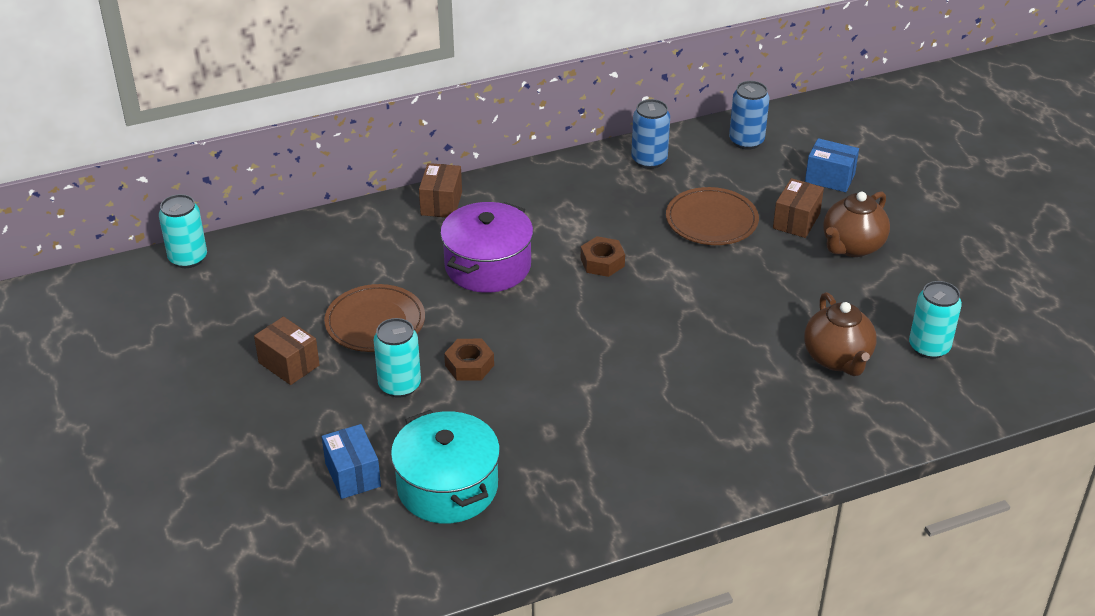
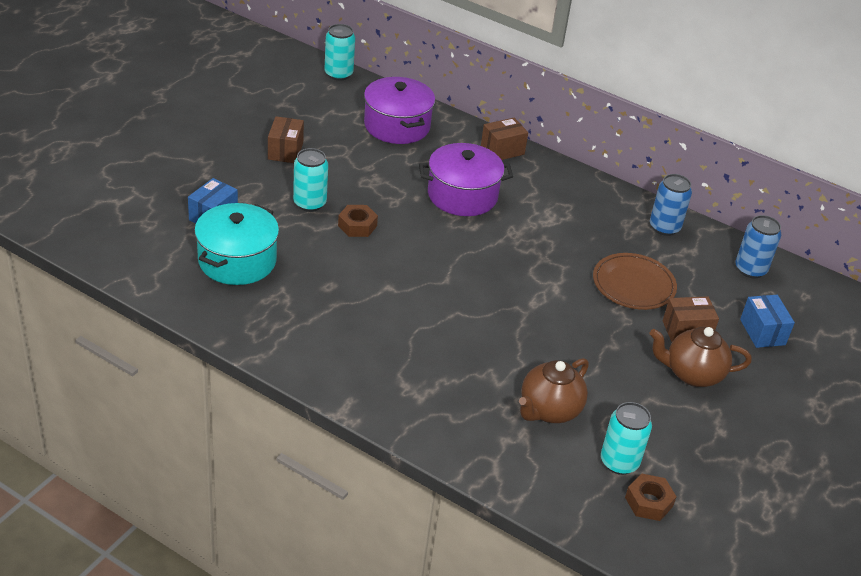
camera: 50 degrees right, 0 degrees up
(328, 258) = (397, 126): none -> purple pot
(375, 322) = (357, 169): brown plate -> none
(602, 262) = (524, 246): brown nut -> brown nut (648, 502)

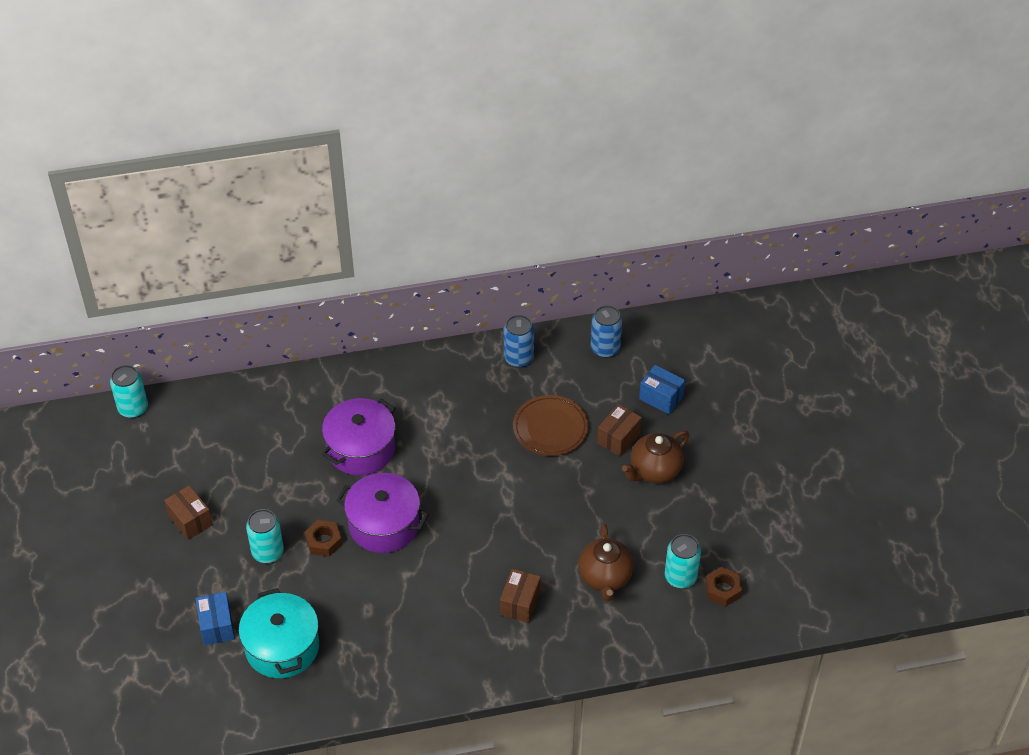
camera: 40 degrees left, 10 degrees up
(397, 126) = (239, 423): purple pot -> purple pot (384, 524)
(502, 150) = (339, 380): brown box -> brown box (520, 603)

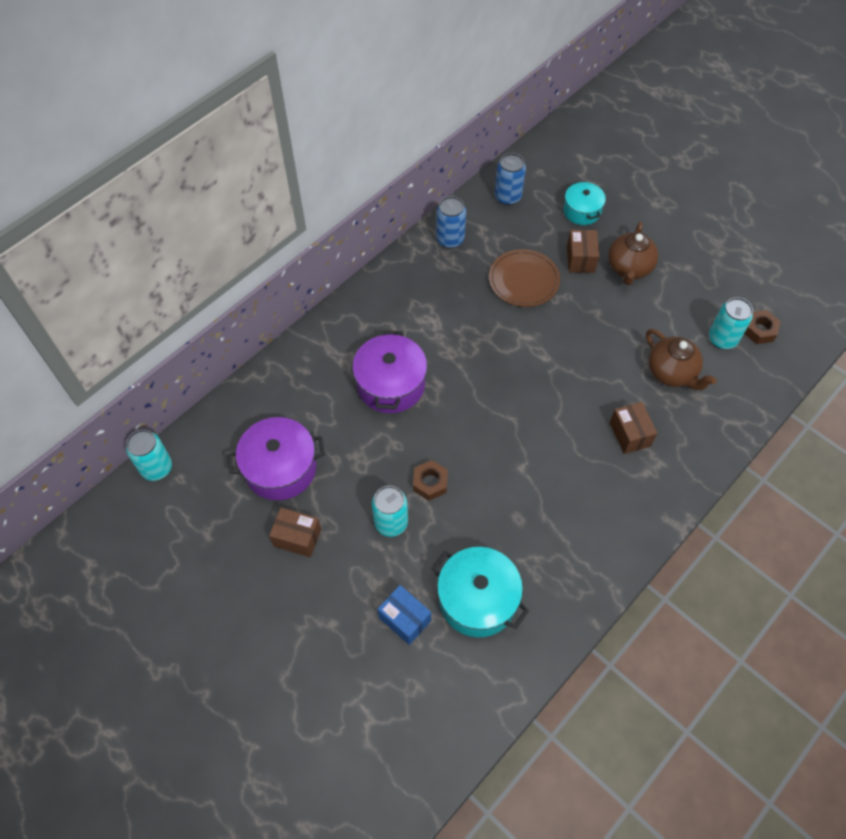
camera: 35 degrees left, 10 degrees up
(384, 524) = (466, 437): purple pot -> purple pot (280, 468)
(661, 397) = (582, 211): blue box -> turquoise pot

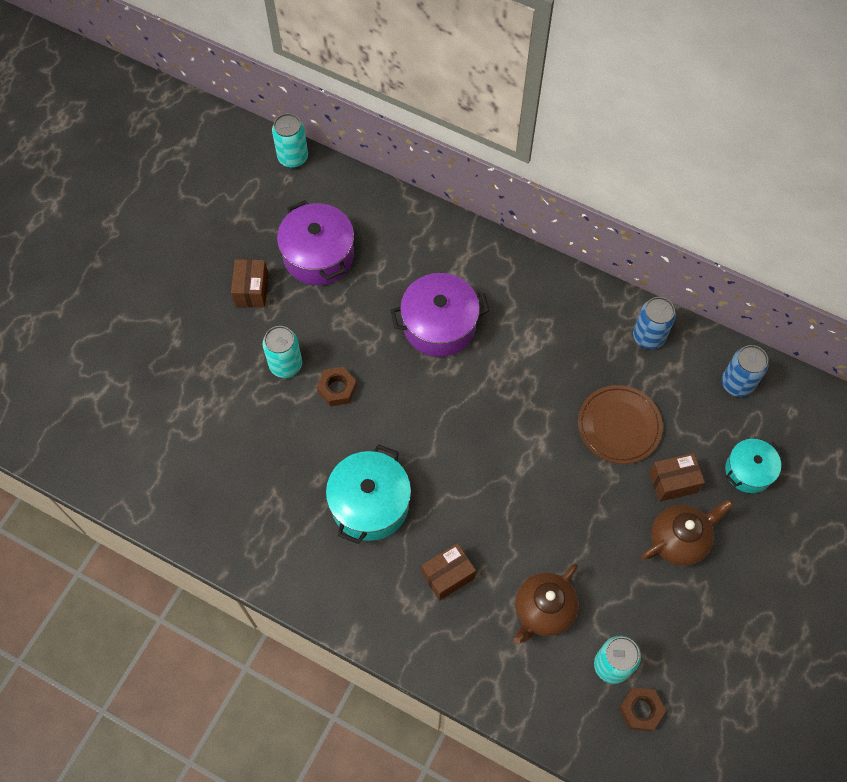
camera: 75 degrees right, 5 degrees up
(404, 619) = (192, 401): blue box -> none
(477, 599) = (224, 460): turquoise pot -> turquoise pot (370, 504)
(629, 269) = (679, 540): brown teapot -> brown teapot turned 150 degrees clockwise

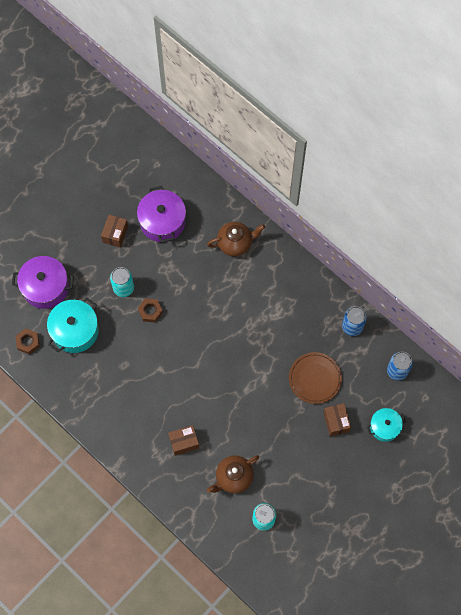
camera: 15 degrees right, 5 degrees up
(293, 157) = (164, 150): turquoise can -> none
(370, 504) = (150, 387): turquoise pot -> turquoise pot (75, 331)
(439, 325) = (224, 286): purple pot -> purple pot (45, 287)
(640, 710) = (271, 549): brown nut -> brown nut (28, 342)
(673, 482) = (336, 422): brown box -> brown box turned 75 degrees clockwise
(679, 540) = (327, 457): brown teapot -> brown teapot (235, 243)

